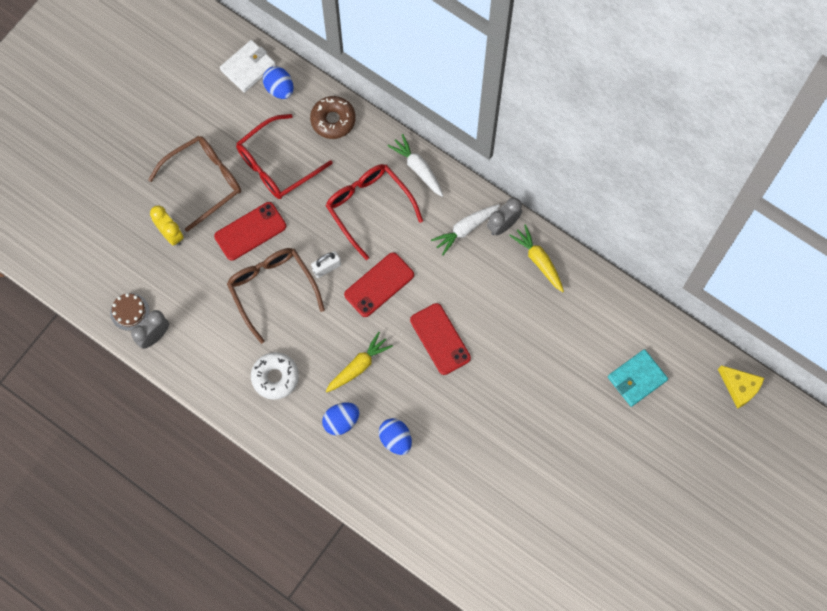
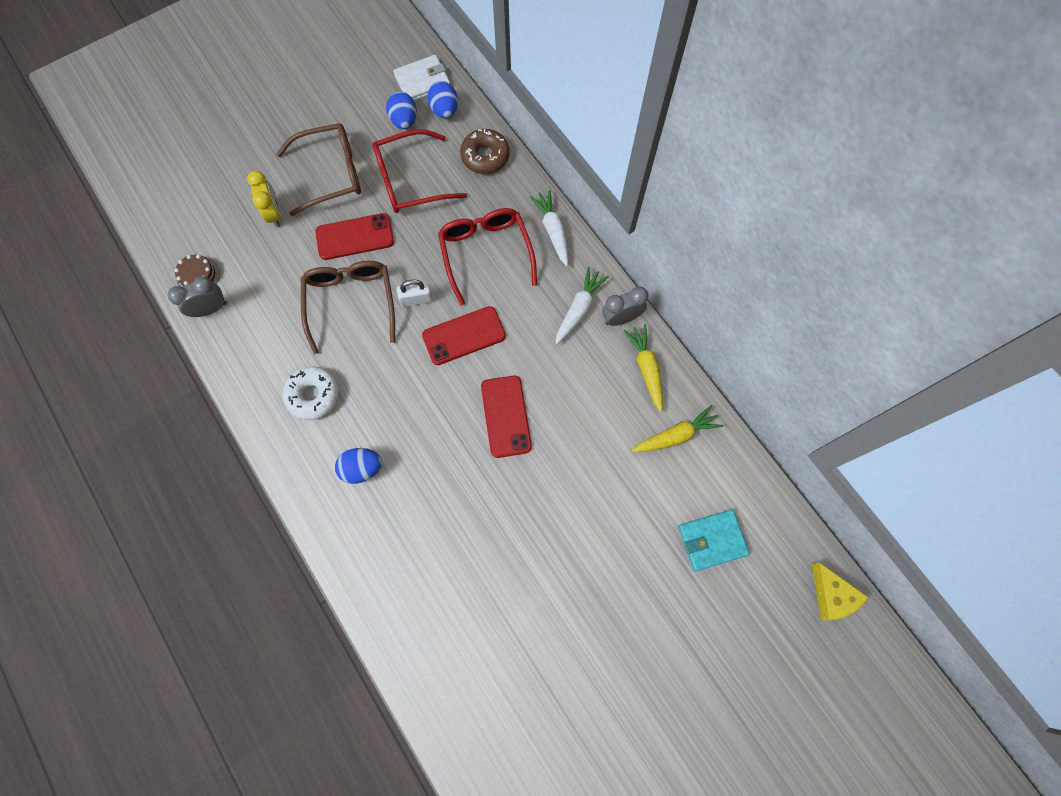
camera: 20 degrees right, 0 degrees up
(358, 366) = (406, 414): yellow carrot -> yellow carrot (676, 435)
(395, 439) = (412, 510): blue egg -> blue egg (404, 120)
(465, 229) = (579, 309): white carrot -> white carrot turned 135 degrees clockwise

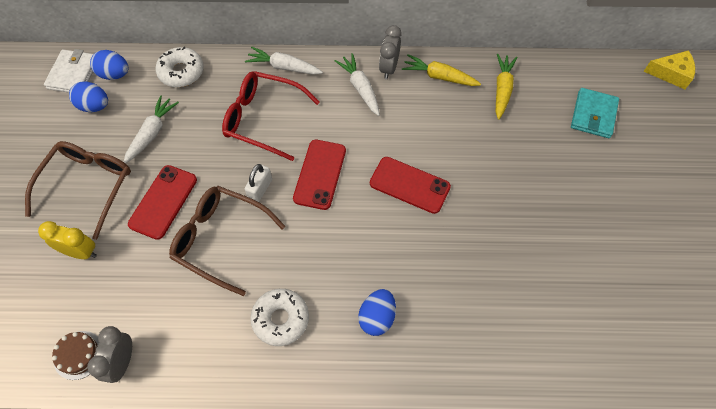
camera: 55 degrees left, 10 degrees down
(410, 181) = (152, 133): red glasses -> white carrot
(485, 156) = (181, 72): brown donut -> white donut

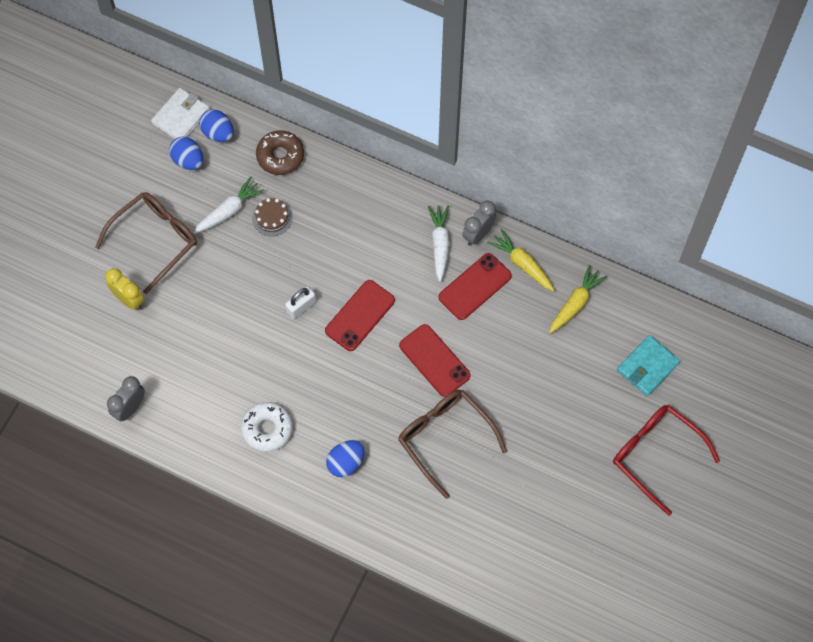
camera: 25 degrees right, 5 degrees up
(78, 355) = (99, 387): brown cake -> brown cake (272, 218)
(163, 202) = (213, 283): red phone -> red phone (475, 286)
(181, 72) = (280, 156): white donut -> brown donut
(220, 239) = (247, 339): brown glasses -> brown glasses (445, 438)
(263, 119) = (334, 238): red glasses -> red glasses (655, 455)
(284, 67) = (378, 191): white carrot -> none
(671, 74) = (755, 358): yellow cheese -> none

